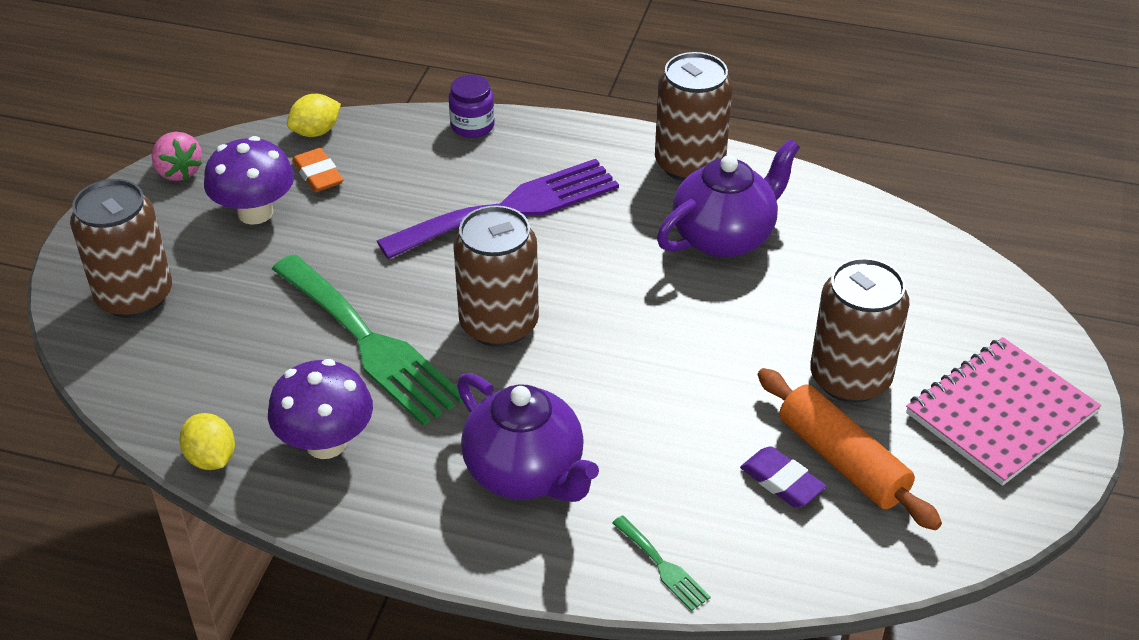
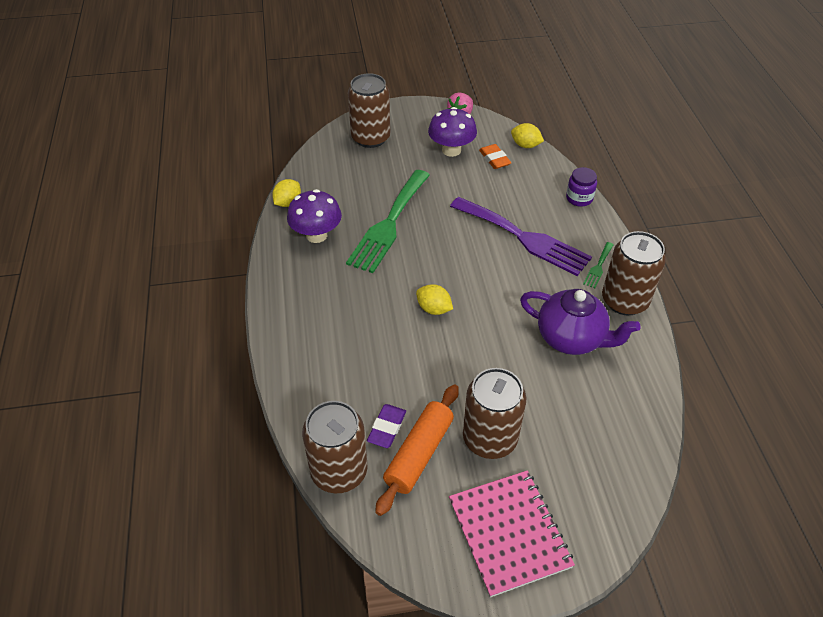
camera: 65 degrees right, 5 degrees up
(318, 174) = (494, 159): orange eraser -> orange eraser turned 60 degrees counterclockwise
(499, 324) = (433, 266): brown can -> brown can (339, 471)
(526, 473) = (335, 314): purple teapot -> none
(587, 354) = (434, 309): none -> yellow lemon
(662, 566) = (300, 392): green fork -> green fork (598, 267)
(1000, 413) = (509, 533): pink notebook -> pink notebook turned 45 degrees clockwise

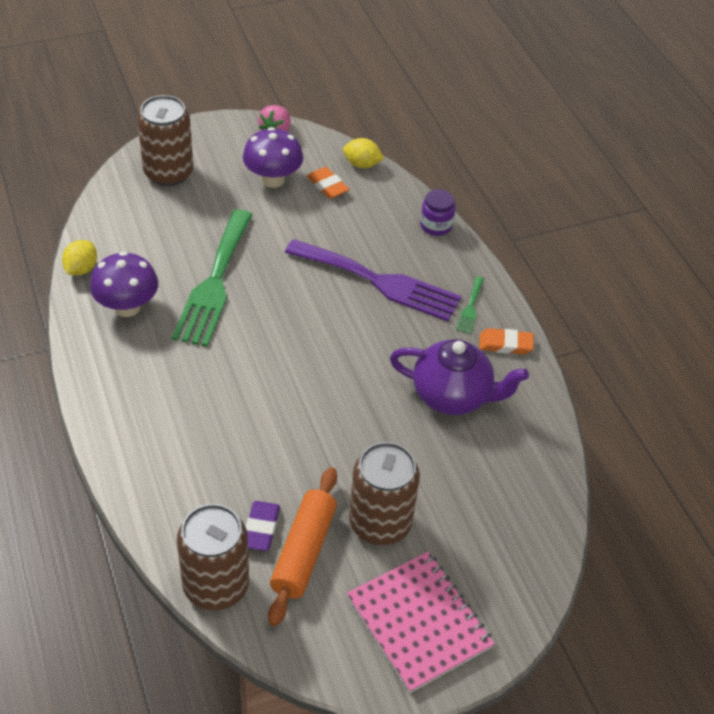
camera: 15 degrees left, 0 degrees up
(434, 309) = (289, 381): yellow lemon -> none
(624, 301) = (505, 344): brown can -> orange eraser

